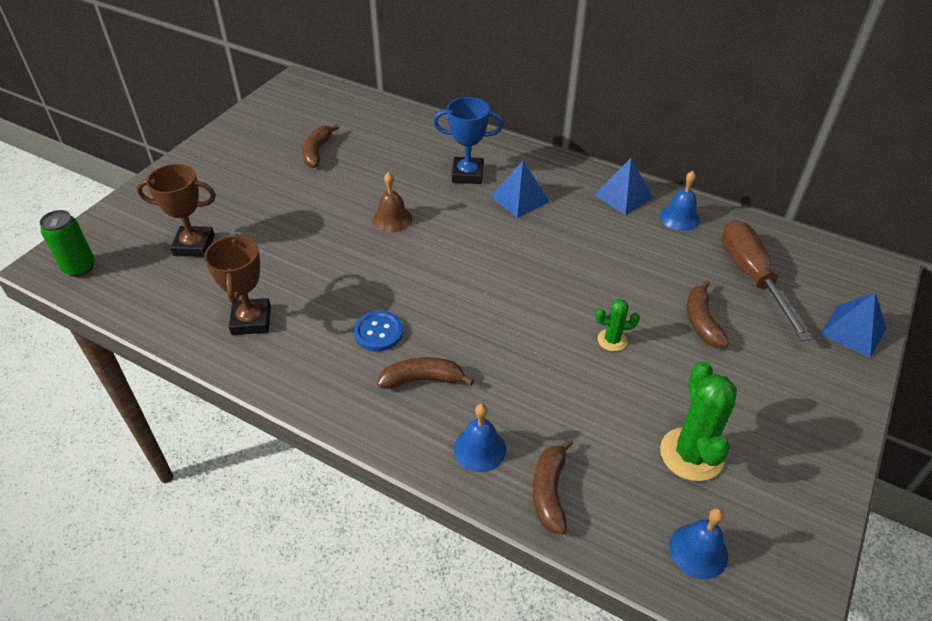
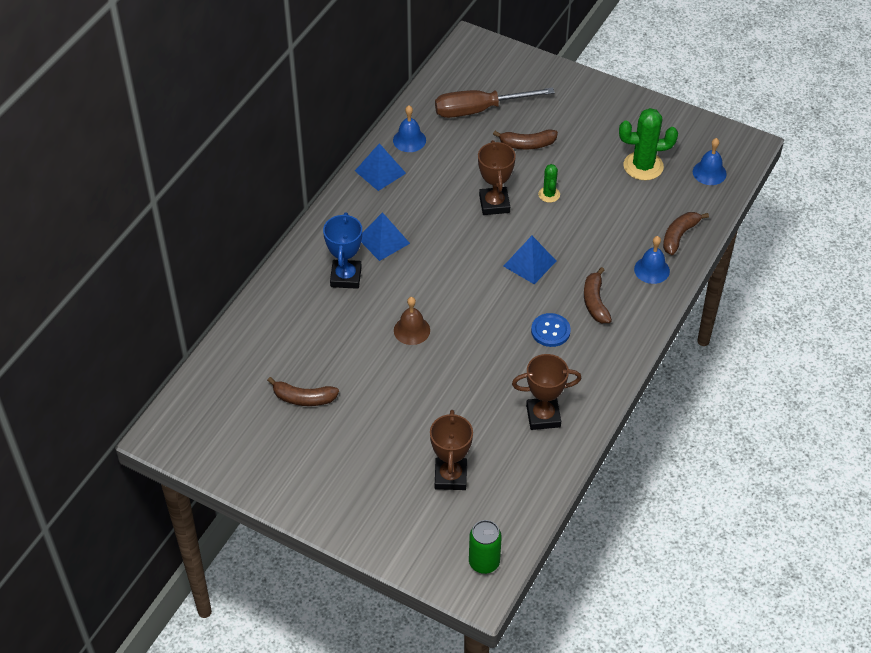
camera: 90 degrees left, 5 degrees up
(549, 491) = (679, 236): brown banana -> brown banana turned 120 degrees clockwise
(587, 287) = (494, 204): none -> brown trophy
(853, 331) = (531, 69): blue pyramid -> blue pyramid (530, 263)

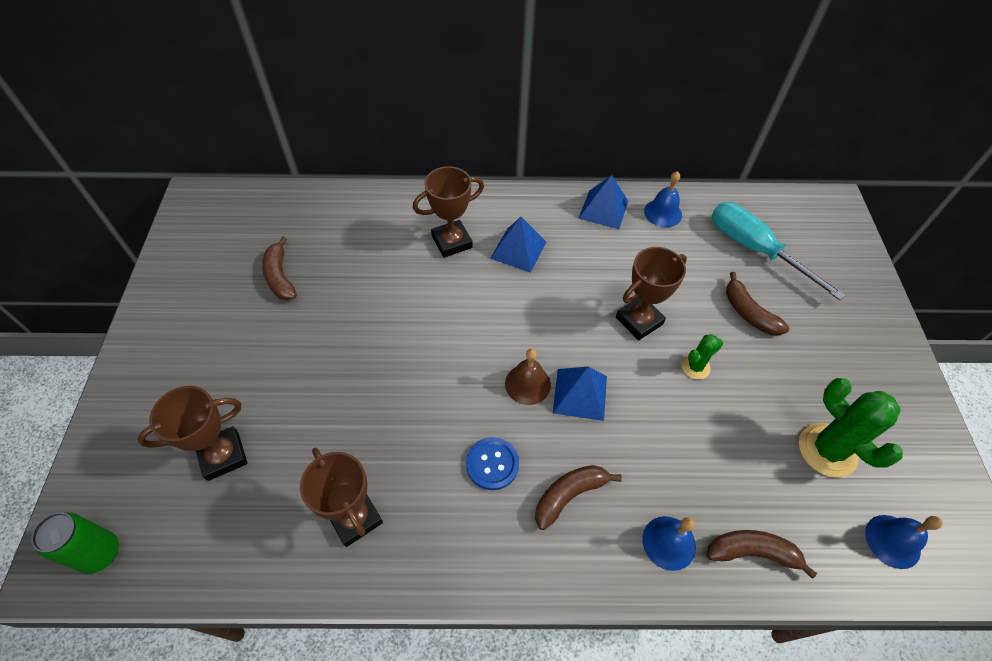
camera: 60 degrees right, 5 degrees up
(346, 277) = (452, 242): blue trophy -> brown trophy
(412, 330) = (415, 325): brown bell -> brown bell (527, 384)
(479, 110) = (755, 250): brown screwdriver -> turquoise screwdriver

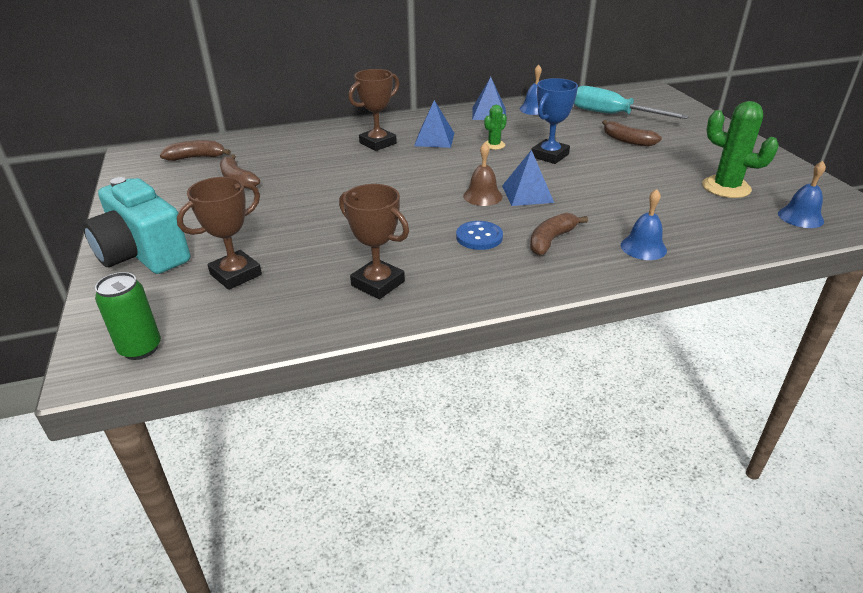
camera: 15 degrees left, 20 degrees down
(148, 391) = (143, 254): none -> turquoise camera
(639, 321) = (549, 156): brown trophy -> blue trophy
(695, 367) = (606, 168): green cactus -> green cactus (494, 145)
(752, 552) = (708, 240): brown banana -> brown banana (196, 157)

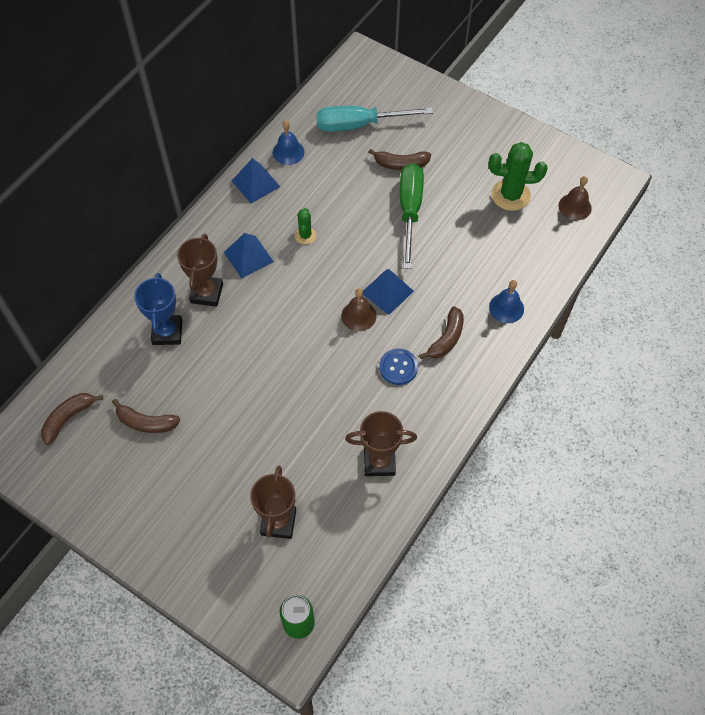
camera: 40 degrees left, 25 degrees up
(143, 254) = (186, 553): turquoise camera -> none
(549, 156) = (361, 225): blue trophy -> blue trophy (167, 332)
(551, 240) = (446, 339): brown banana -> brown banana turned 150 degrees counterclockwise
(605, 163) = (409, 211): none -> green screwdriver
(800, 217) = (575, 206): blue bell -> brown bell

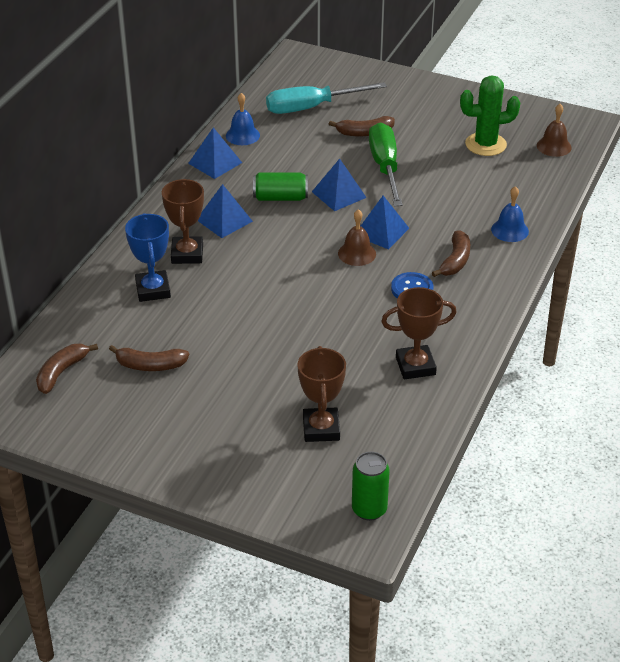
camera: 10 degrees left, 20 degrees down
(305, 236) = (280, 197): green cactus -> green can
(359, 239) = (339, 194): none -> blue pyramid

